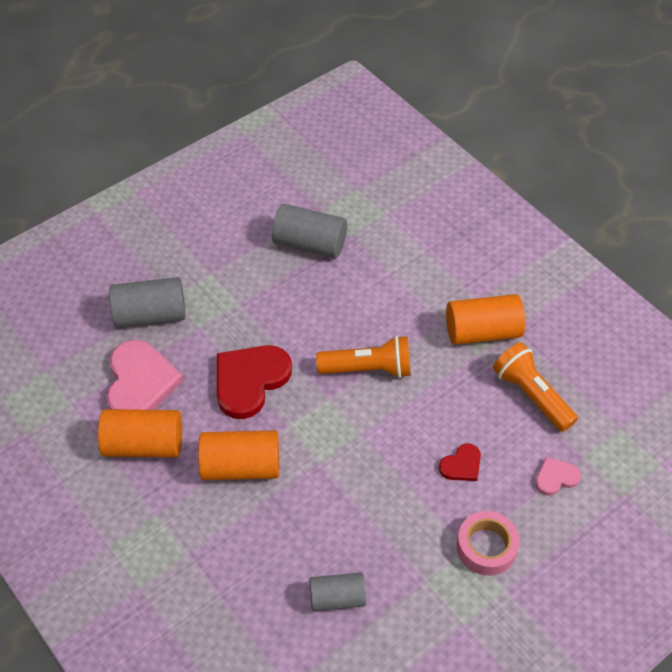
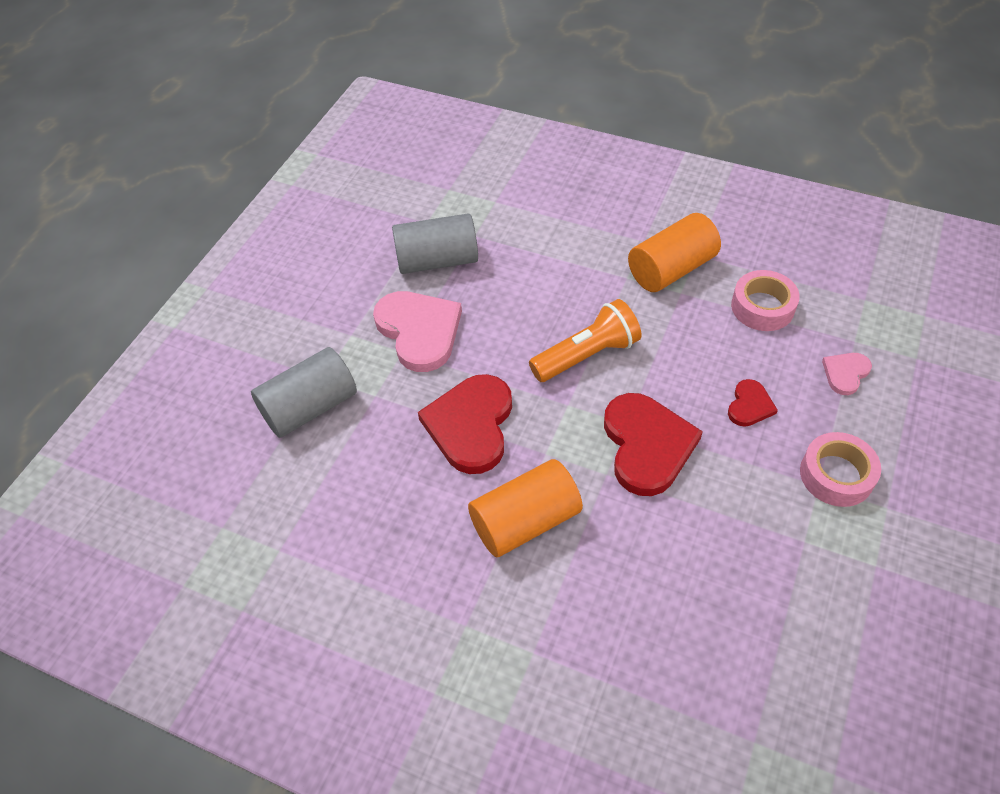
camera: 25 degrees left, 0 degrees up
(140, 382) = (346, 485): pink heart -> pink heart (419, 331)
(144, 445) = (398, 553): orange cylinder -> none
(337, 598) = (731, 610): grey cylinder -> none
(363, 456) = (647, 445): none -> red heart
(531, 395) = (762, 307): orange flashlight -> pink tape

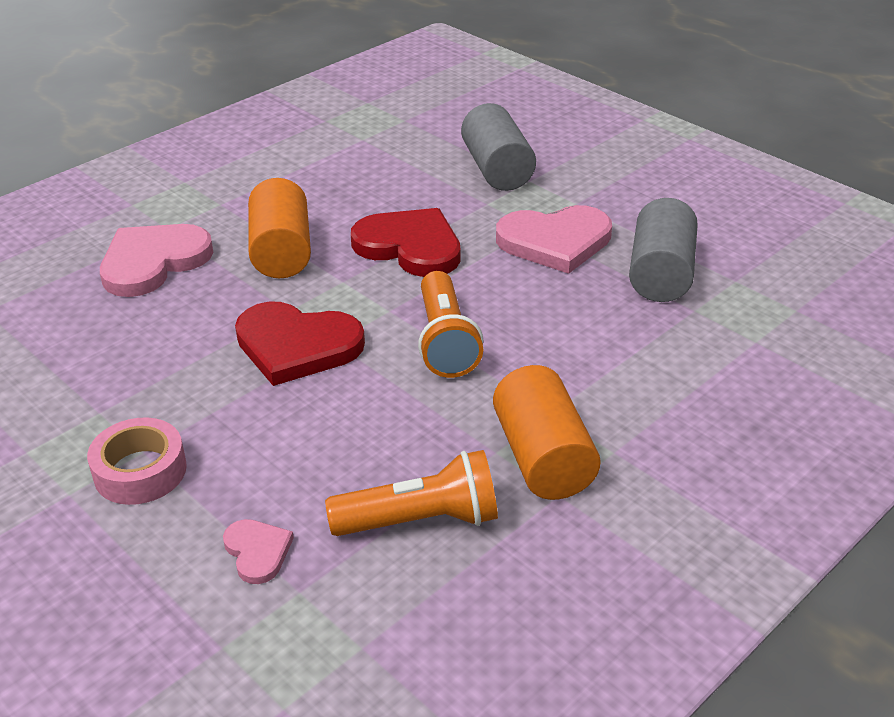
camera: 110 degrees right, 15 degrees down
(596, 627) = (153, 262): none -> pink heart
(749, 405) = (282, 441): red heart -> none
(762, 307) = (420, 520): pink tape -> orange flashlight

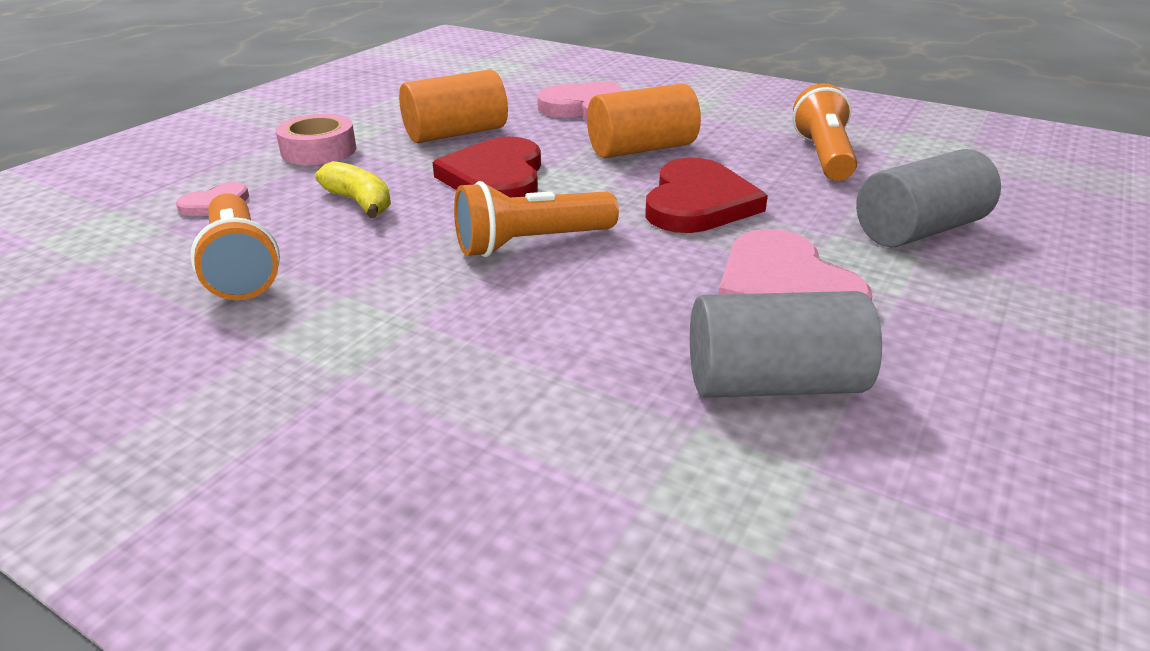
camera: 75 degrees right, 5 degrees down
(309, 439) = (359, 202): none -> yellow banana
(353, 168) = (823, 156): none -> orange flashlight
(543, 457) = (334, 325): orange cylinder -> orange cylinder (456, 133)

